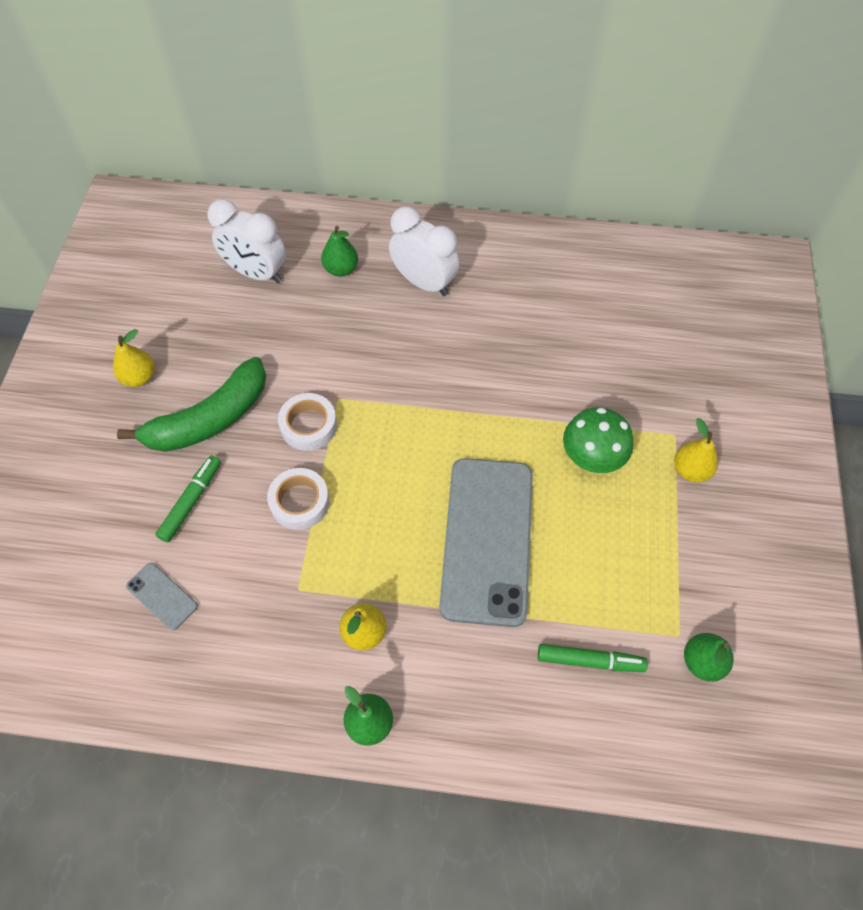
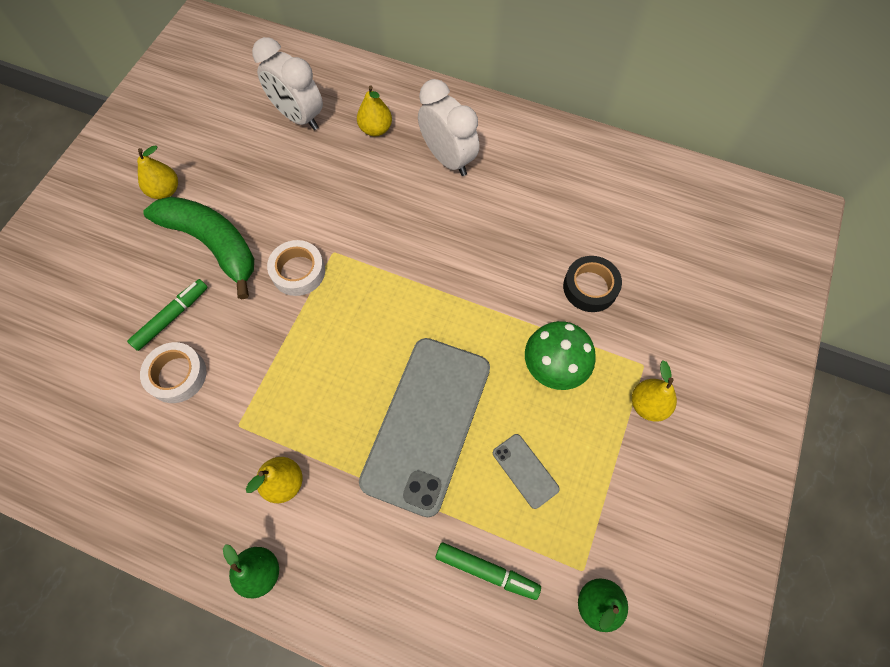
camera: 15 degrees right, 5 degrees up
(162, 596) = (117, 399): grey phone -> grey phone (525, 470)
(210, 419) = (213, 244): green banana -> green banana turned 120 degrees counterclockwise
(300, 502) = (266, 342): white tape -> white tape (177, 375)
(341, 269) = (376, 129): green pear -> yellow pear
(602, 374) = (590, 287): none -> black tape

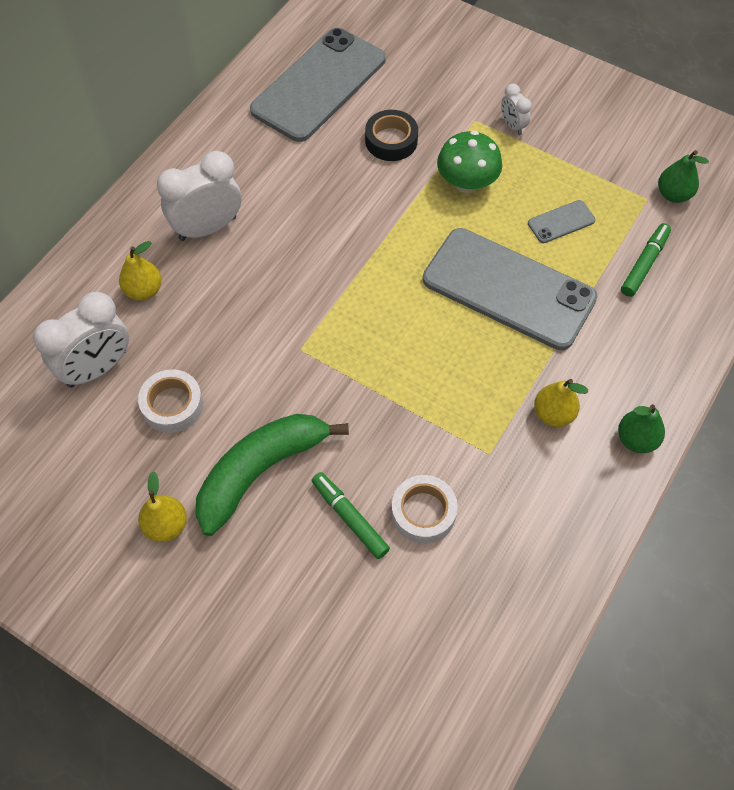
camera: 80 degrees left, 5 degrees down
(298, 271) = (318, 385): white tape -> white tape (172, 405)
(642, 212) = (319, 85): none -> grey phone
(648, 405) = (512, 126): yellow pear -> white clock

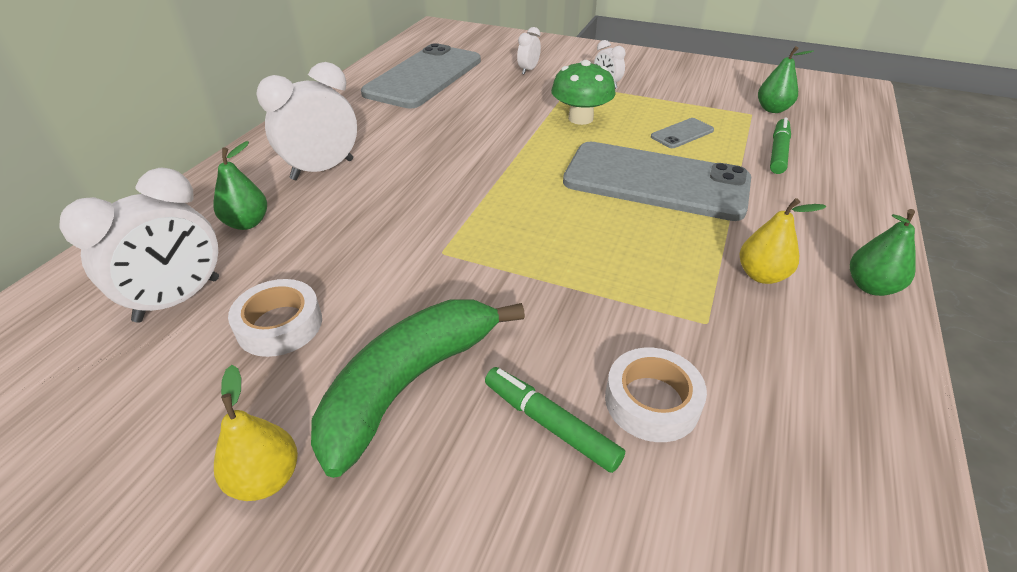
camera: 10 degrees left, 20 degrees down
(144, 290) = (247, 223): yellow pear -> green pear
(391, 140) = (499, 101): black tape -> none
(434, 86) = (528, 70): none -> white clock

